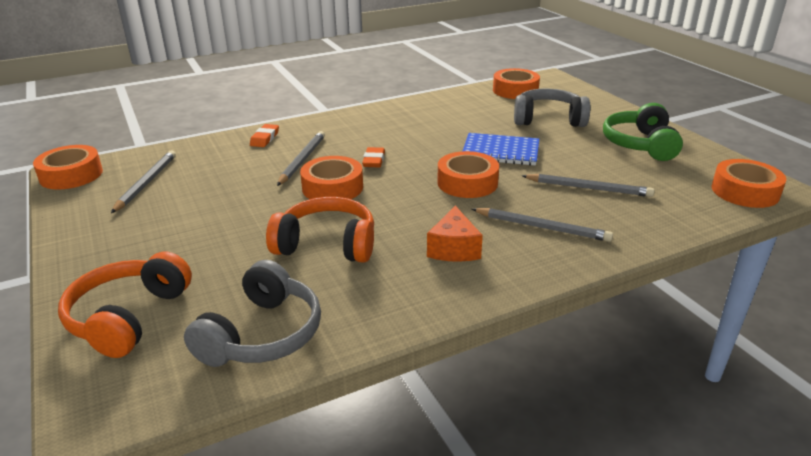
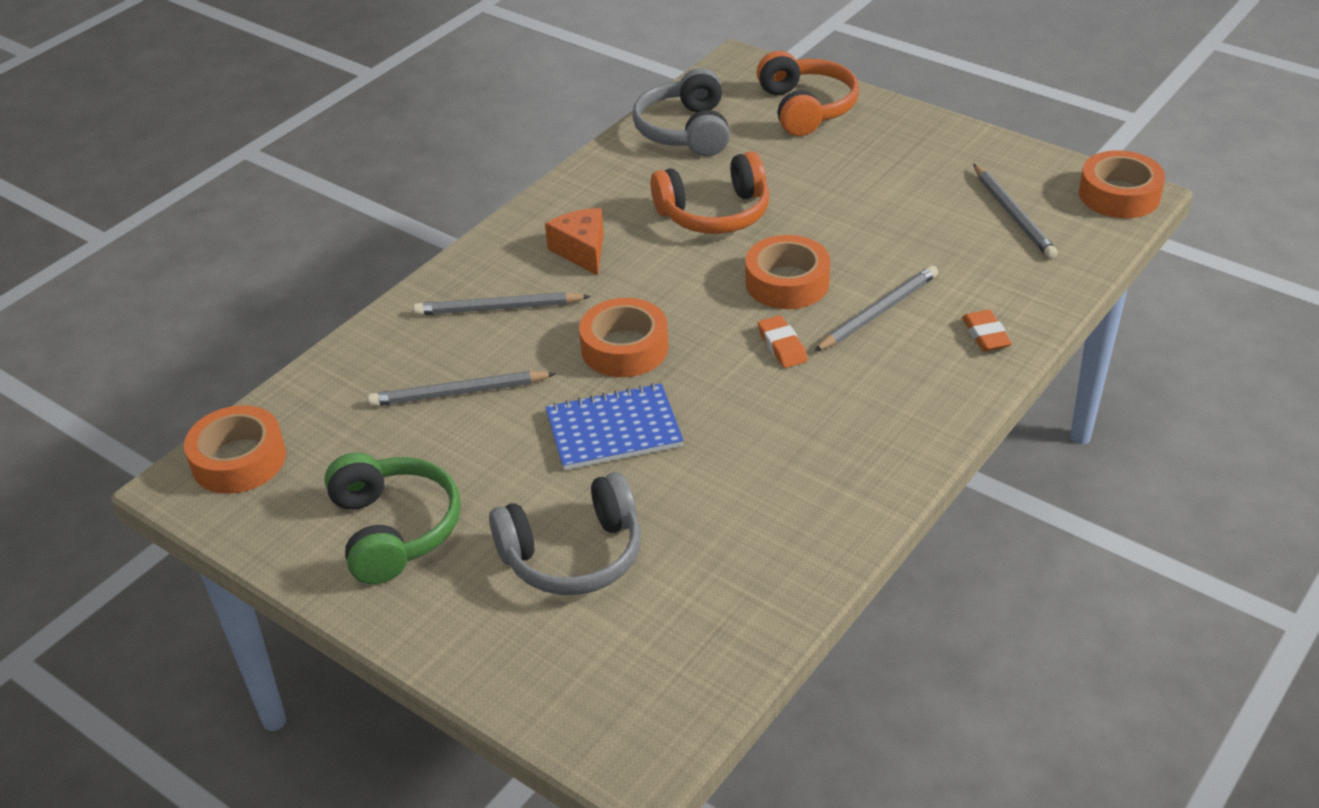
camera: 155 degrees right, 10 degrees up
(302, 160) = (878, 312): grey pencil -> grey pencil turned 120 degrees counterclockwise
(515, 90) = (687, 653): orange tape -> none

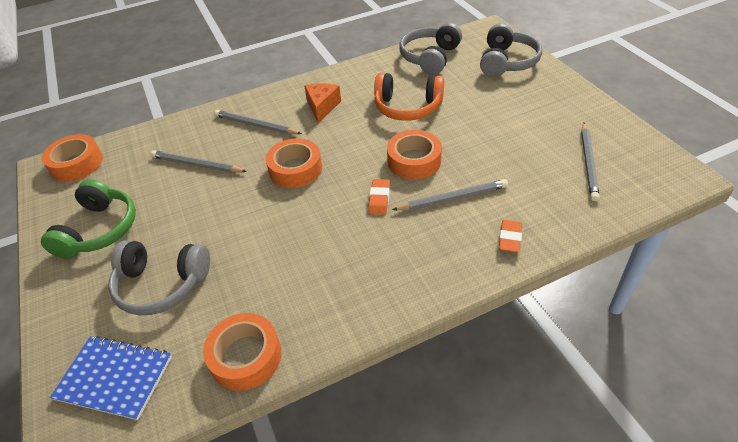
camera: 30 degrees right, 5 degrees up
(614, 430) = (248, 216): blue notebook -> blue notebook (115, 378)
(806, 108) = (507, 62): orange headphones -> grey headphones
(1119, 195) = (674, 172): orange tape -> orange tape (246, 356)

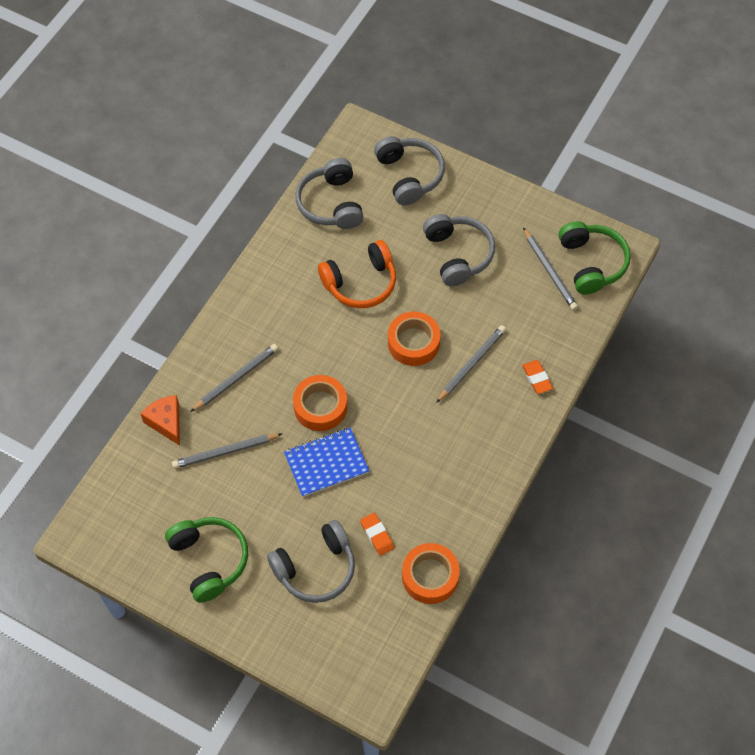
camera: 40 degrees left, 15 degrees up
(77, 163) = (103, 516): orange tape -> none
(115, 378) = (356, 646): blue notebook -> blue notebook (326, 463)
(256, 125) = (236, 379): grey pencil -> grey pencil turned 150 degrees clockwise
(322, 107) = (280, 324): orange cheese -> orange cheese (166, 422)
(379, 199) = (416, 397): orange eraser -> orange eraser (377, 535)
(507, 120) = (458, 254): none -> grey headphones
(639, 174) = (592, 263): none -> green headphones

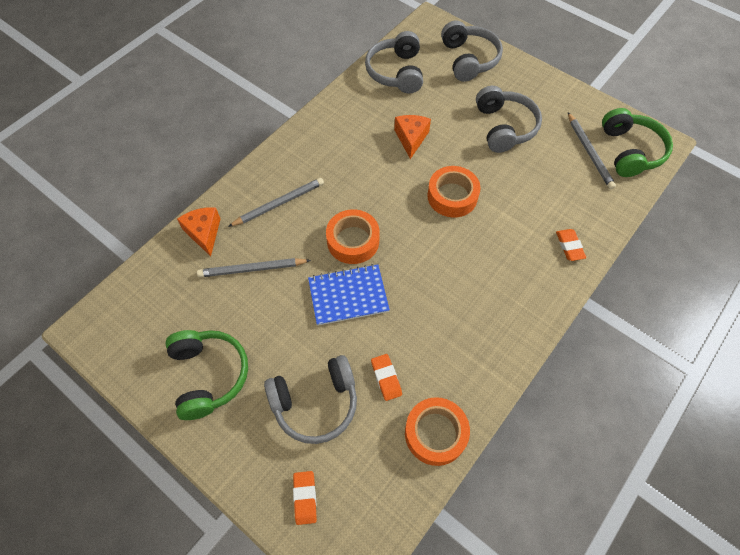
camera: 10 degrees right, 0 degrees up
(323, 649) = (305, 498): none -> orange eraser
(360, 283) = (411, 138): orange headphones -> orange cheese
(471, 364) = (506, 224): grey pencil -> none

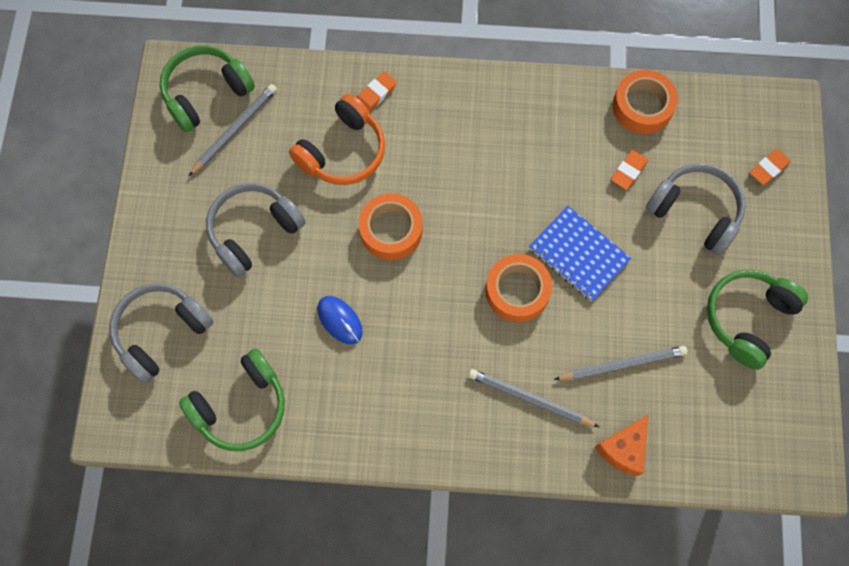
camera: 125 degrees left, 10 degrees up
(252, 269) = (622, 365): grey pencil -> grey pencil turned 60 degrees counterclockwise
(396, 72) = (241, 406): grey headphones -> green headphones
(411, 138) = (340, 320): orange cheese -> blue mouse
(532, 202) = (343, 151): none -> orange headphones

